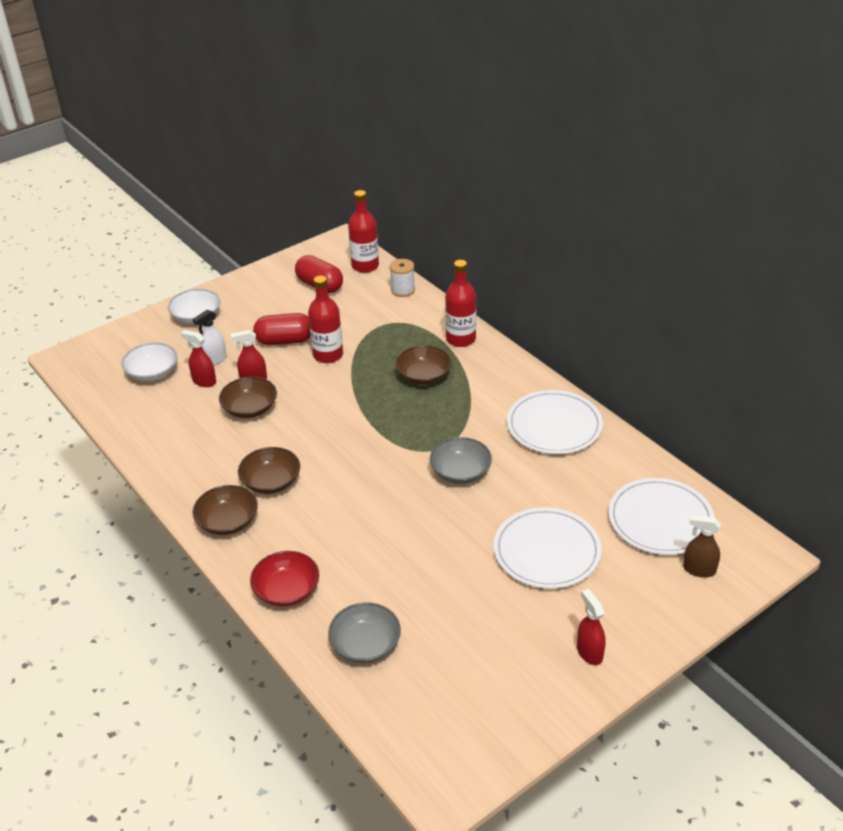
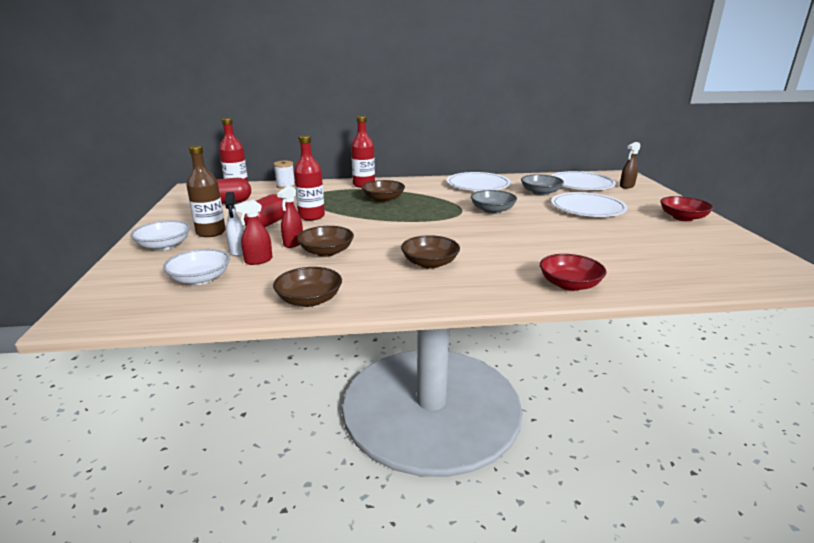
camera: 60 degrees left, 15 degrees down
(228, 521) = (460, 289): brown bowl -> brown bowl (309, 300)
(241, 322) = (211, 232): none -> brown bottle
(365, 644) = (649, 271): grey bowl -> grey bowl (540, 192)
(589, 652) = (683, 217): red spray bottle -> red bowl

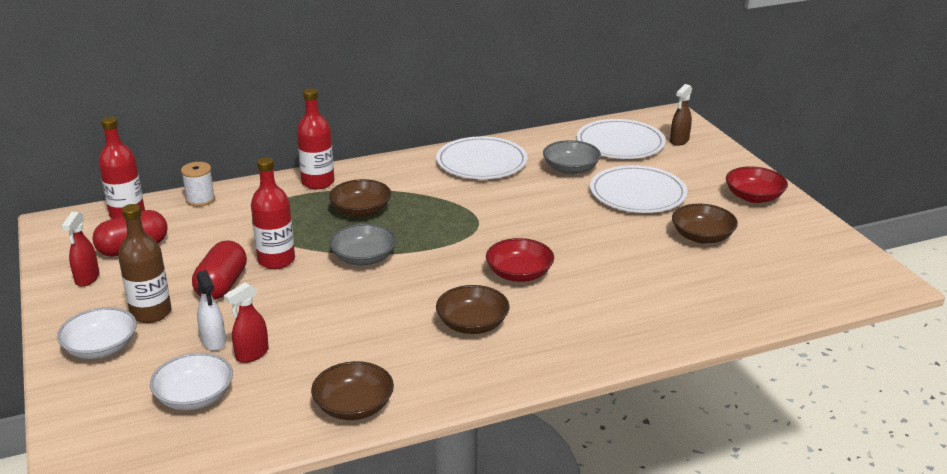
camera: 15 degrees left, 5 degrees up
(293, 243) = (280, 316): red spray bottle -> red spray bottle (87, 278)
(326, 252) = (333, 324): brown bowl -> brown bowl (702, 236)
(492, 210) = (518, 215): grey bowl -> grey bowl (364, 258)
(569, 284) = (643, 333): red bowl -> red bowl (519, 274)

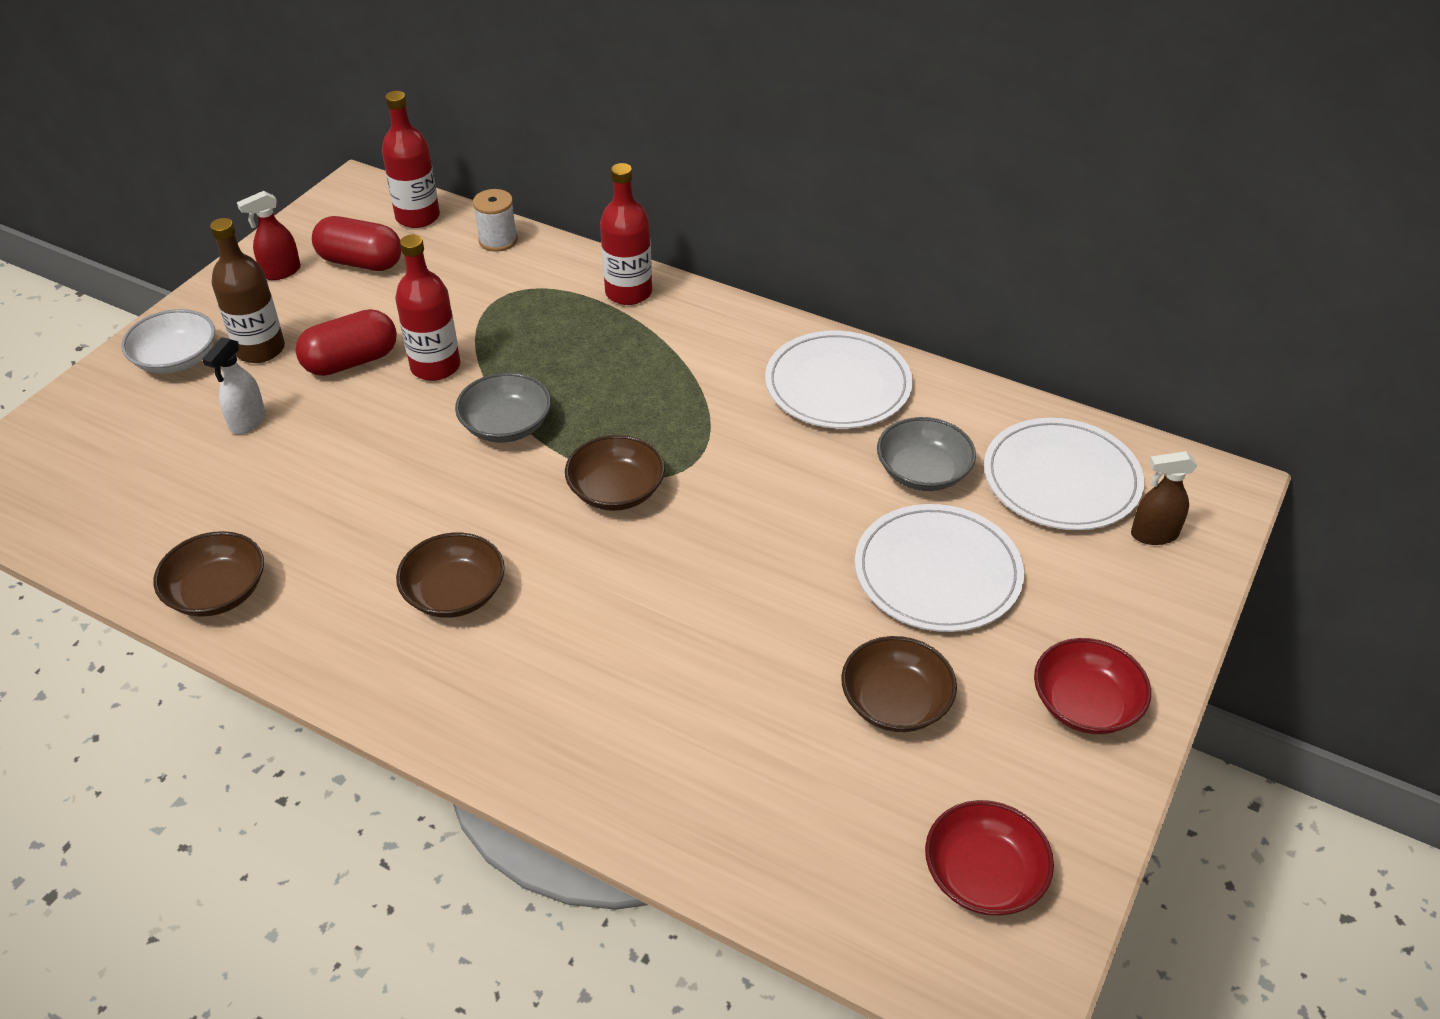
camera: 50 degrees right, 15 degrees up
(195, 397) = (146, 470): white bowl -> none
(252, 354) = (248, 461): red spray bottle -> none
(361, 211) = (604, 361): brown bowl -> brown bowl (616, 490)
(519, 274) = (604, 571): red bowl -> red bowl (983, 875)

